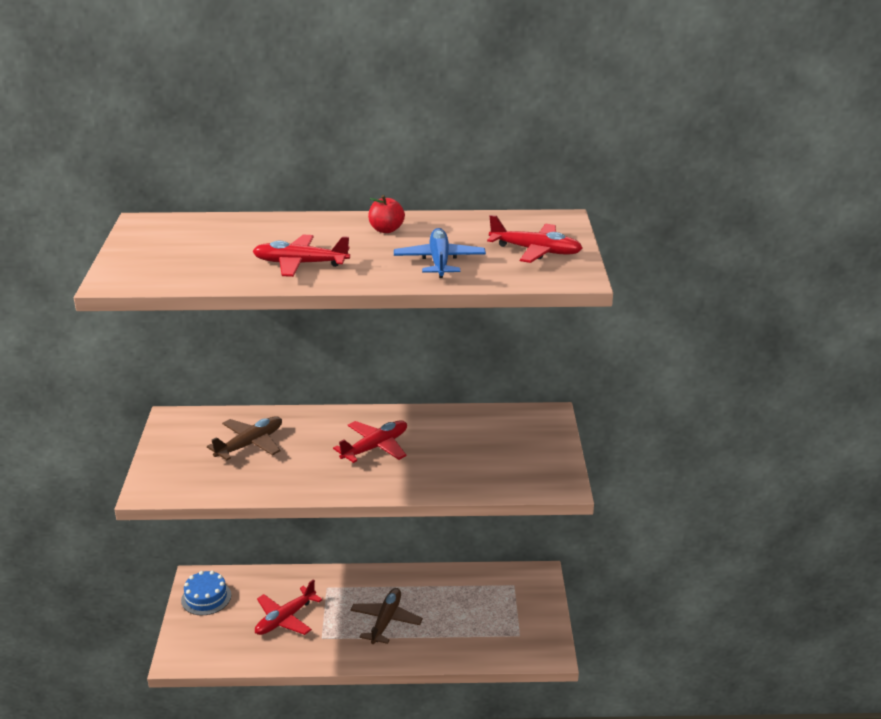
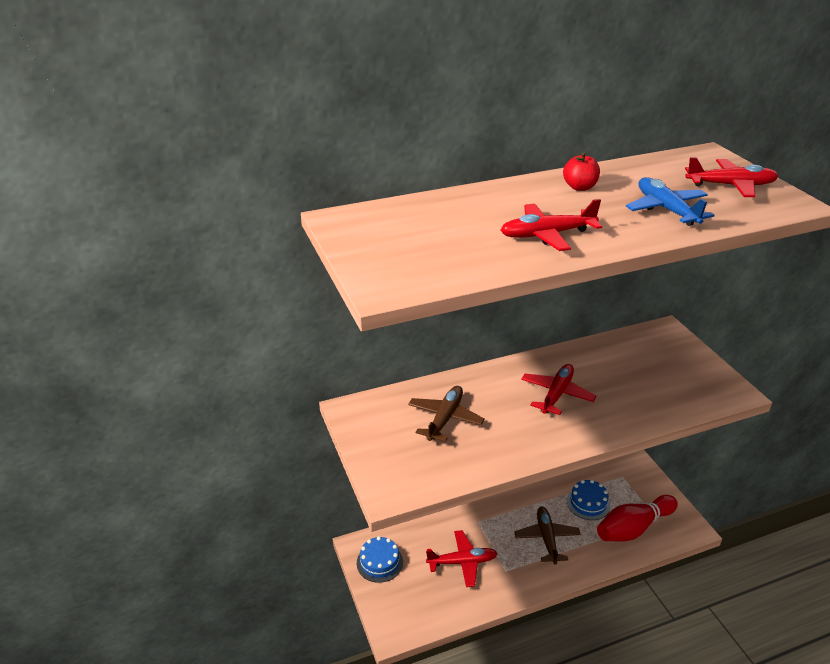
camera: 20 degrees left, 5 degrees up
(285, 619) = (462, 562): red plane -> red plane turned 120 degrees counterclockwise
(455, 600) = (588, 503): none -> blue cake
(486, 636) = (633, 528): none -> red bowling pin

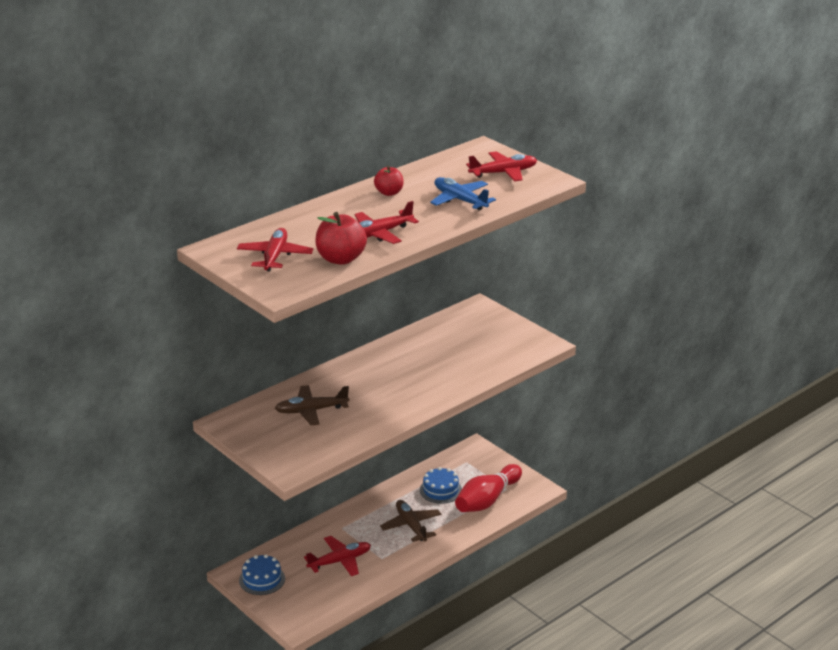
camera: 20 degrees left, 5 degrees down
(445, 418) = (311, 411): brown plane -> brown plane turned 105 degrees counterclockwise
(484, 259) = (341, 259): none -> red apple
(557, 394) = (399, 374): red plane -> red plane (275, 256)

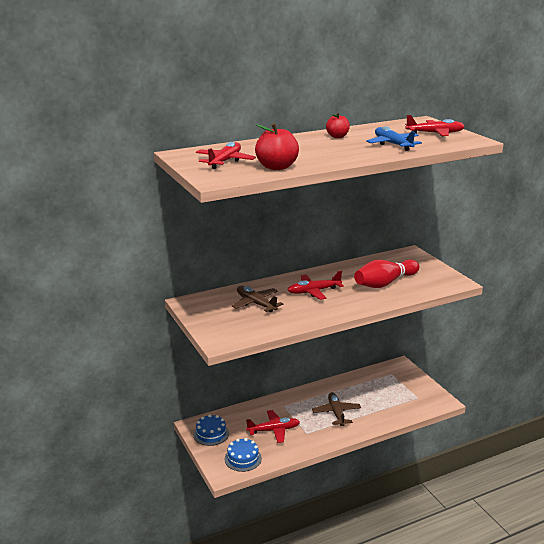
camera: 15 degrees right, 5 degrees down
(311, 411) = (256, 304): brown plane -> brown plane turned 45 degrees clockwise
(378, 234) = (316, 156): red plane -> red plane (313, 291)
(440, 490) = (366, 391): blue cake -> blue cake (243, 458)
(487, 500) = (400, 403): red bowling pin -> red bowling pin (385, 283)

